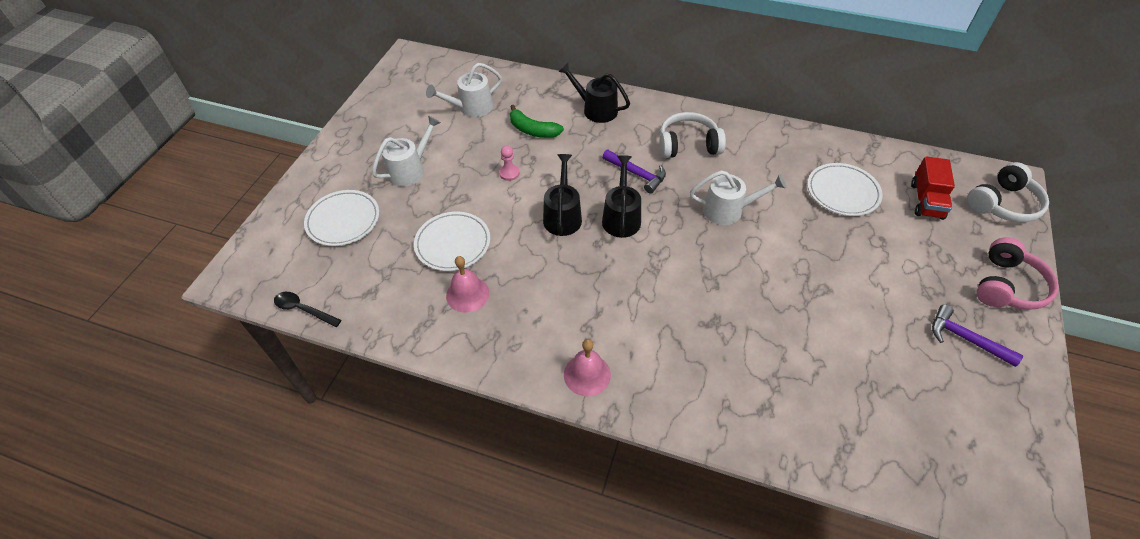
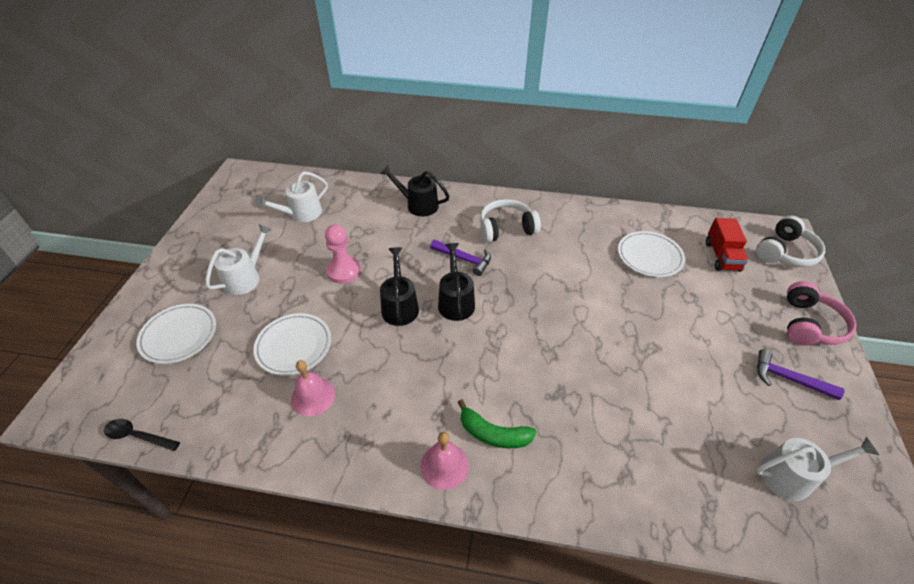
camera: 10 degrees left, 5 degrees down
(509, 173) = (344, 271): pink pawn -> pink pawn, size x1.73
(533, 130) = (362, 229): green banana -> green banana (493, 434)
(728, 210) = (553, 283): white watering can -> white watering can (792, 475)

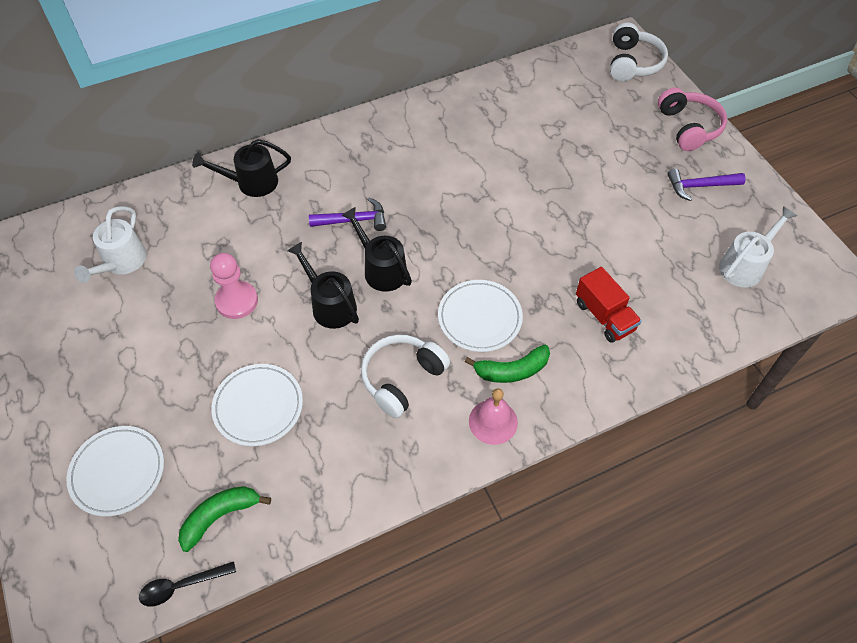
camera: 35 degrees left, 10 degrees up
(203, 405) = (220, 516): none -> green banana
(245, 278) = (130, 370): white watering can -> none
(313, 396) = (324, 439): pink bell -> none
(506, 228) = (368, 163): white headphones -> white headphones (402, 378)
(649, 256) = (524, 126): white plate -> white plate (479, 318)
(722, 256) = (585, 94): red truck -> red truck (604, 316)

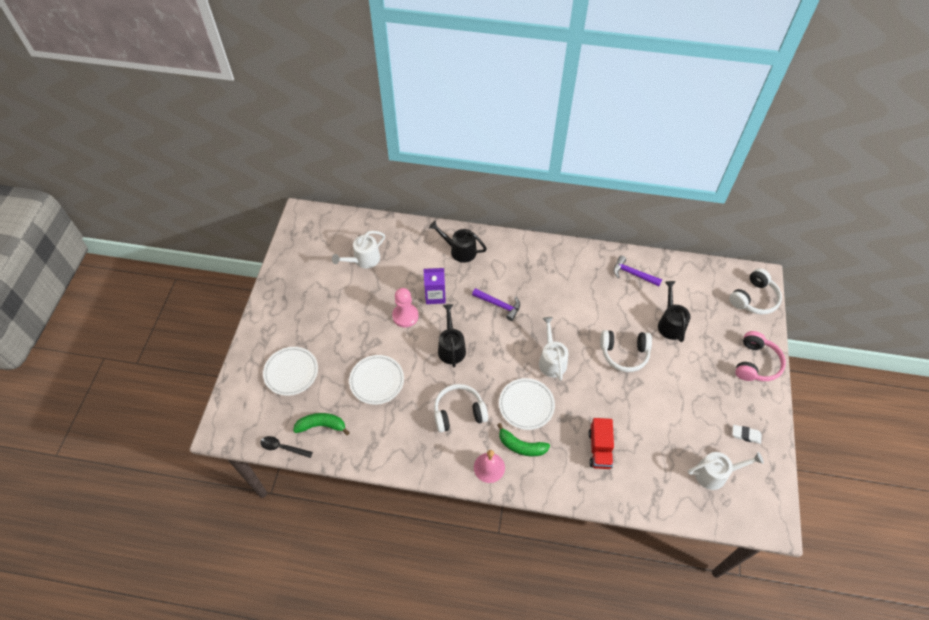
camera: 35 degrees right, 0 degrees up
(259, 253) = (435, 295): none -> purple carton
(381, 269) = (493, 343): black watering can -> black watering can (670, 323)
(468, 248) = (551, 360): none -> white watering can
(546, 194) = (624, 354): none -> white headphones
(700, 186) = (729, 406): purple hammer -> purple hammer (633, 274)
(740, 206) = (746, 435): none -> white eraser

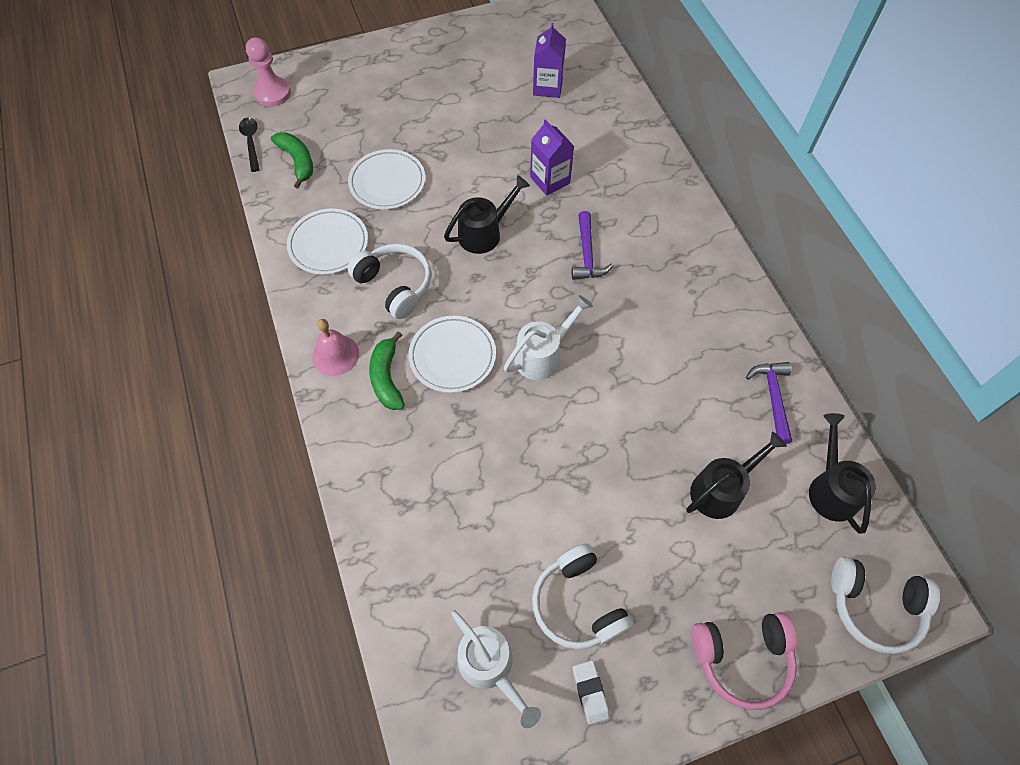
camera: 60 degrees right, 5 degrees up
(291, 372) = (349, 101): white plate -> white plate (328, 244)
(363, 260) = (547, 87): white watering can -> purple carton
(405, 316) = (497, 165): pink pawn -> pink pawn (272, 93)
(459, 250) = (640, 172): black watering can -> black watering can (831, 489)
(599, 449) = (438, 478): red truck -> none
(624, 354) = (618, 445): white headphones -> white headphones (578, 604)

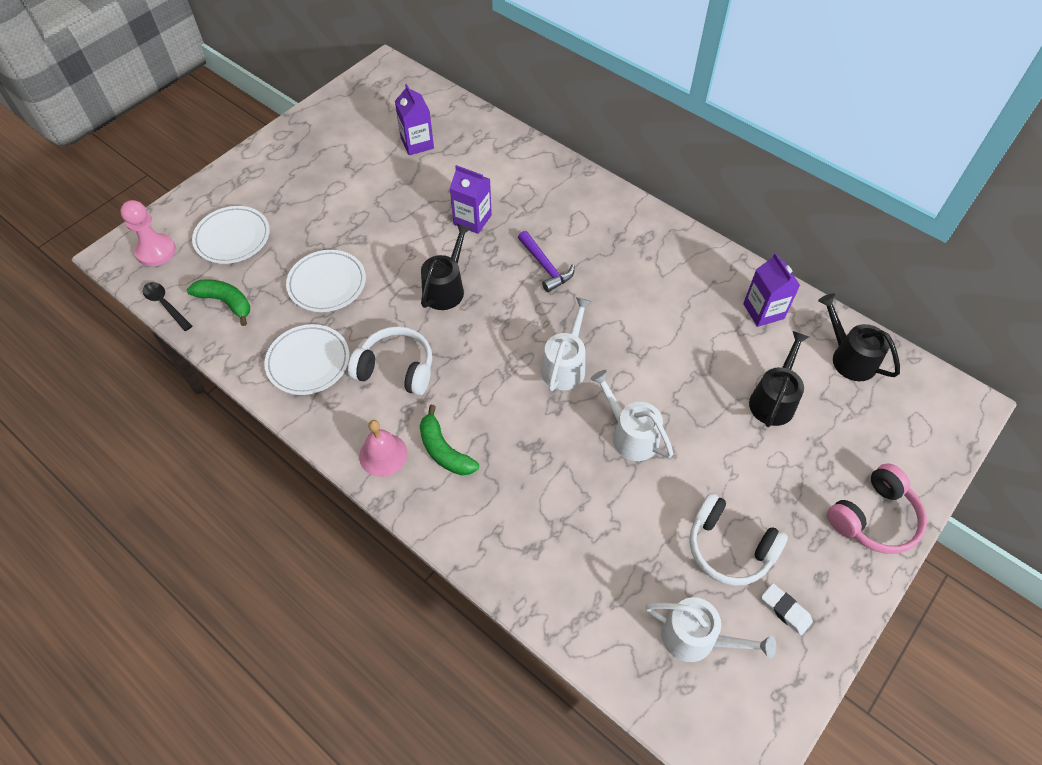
camera: 30 degrees left, 5 degrees down
(452, 356) = (489, 403): white plate -> white plate (232, 238)
(558, 449) = (630, 434): none -> white watering can
(773, 398) = (763, 311): purple hammer -> purple carton
(874, 607) = (935, 427): white headphones -> none

